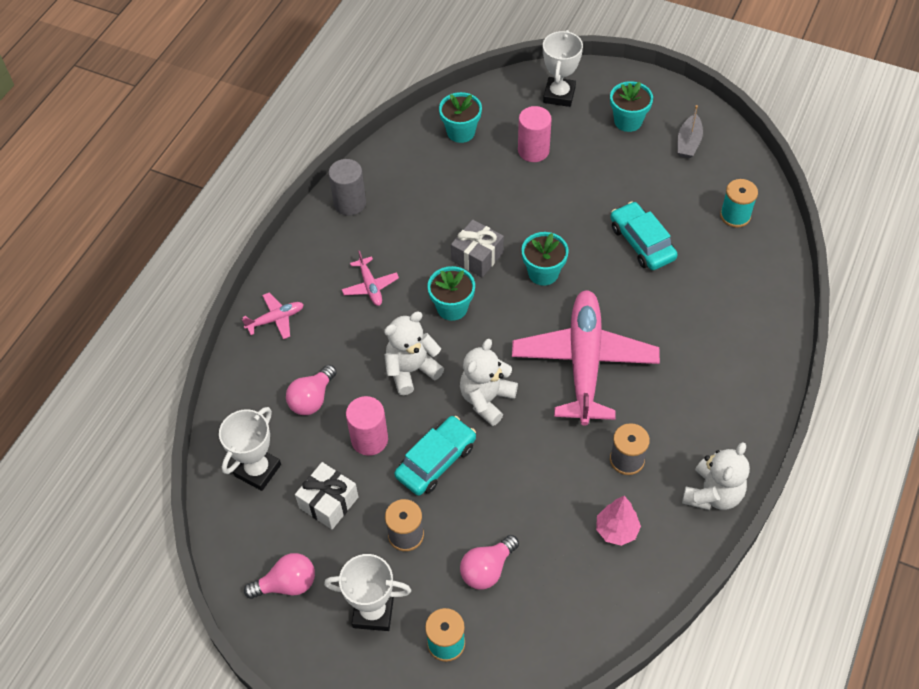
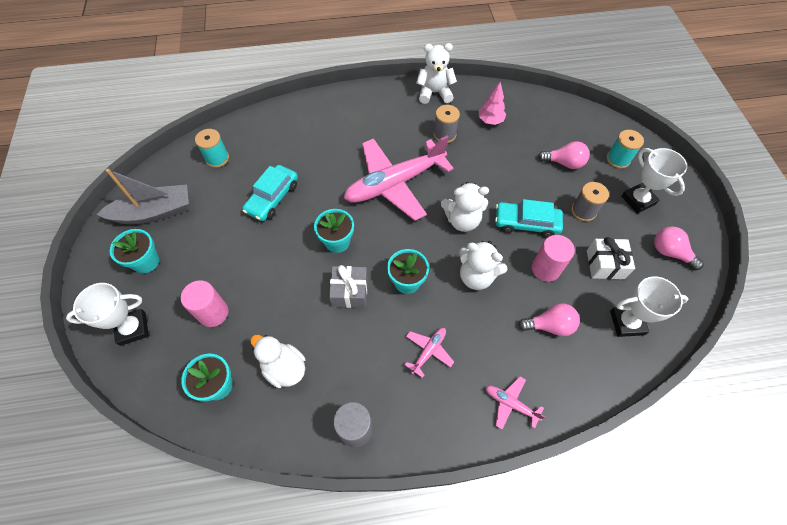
camera: 125 degrees left, 5 degrees up
(440, 179) = (284, 368): none -> white duck
(688, 142) = (154, 212): grey boat -> grey boat, size x1.77

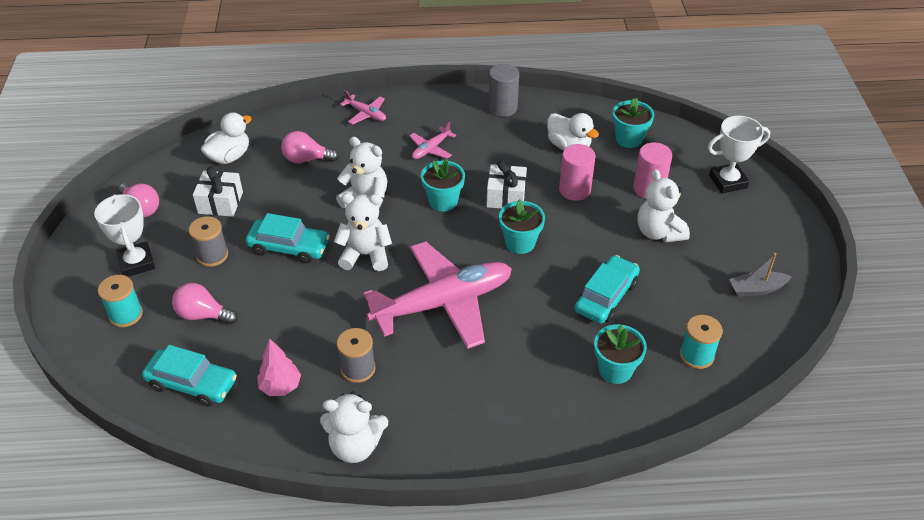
camera: 175 degrees left, 15 degrees down
(146, 262) = (741, 237): turquoise flower pot -> turquoise flower pot (615, 370)
(154, 212) = (756, 289): grey boat -> grey boat, size x0.56
(217, 261) = (658, 232): none -> white teddy bear
(350, 292) = (506, 196): grey gift -> white gift
(545, 269) = (288, 203): pink cylinder -> pink cylinder (574, 190)
(546, 119) = (192, 383): none -> turquoise car
(627, 323) = (229, 157): white trophy -> white duck

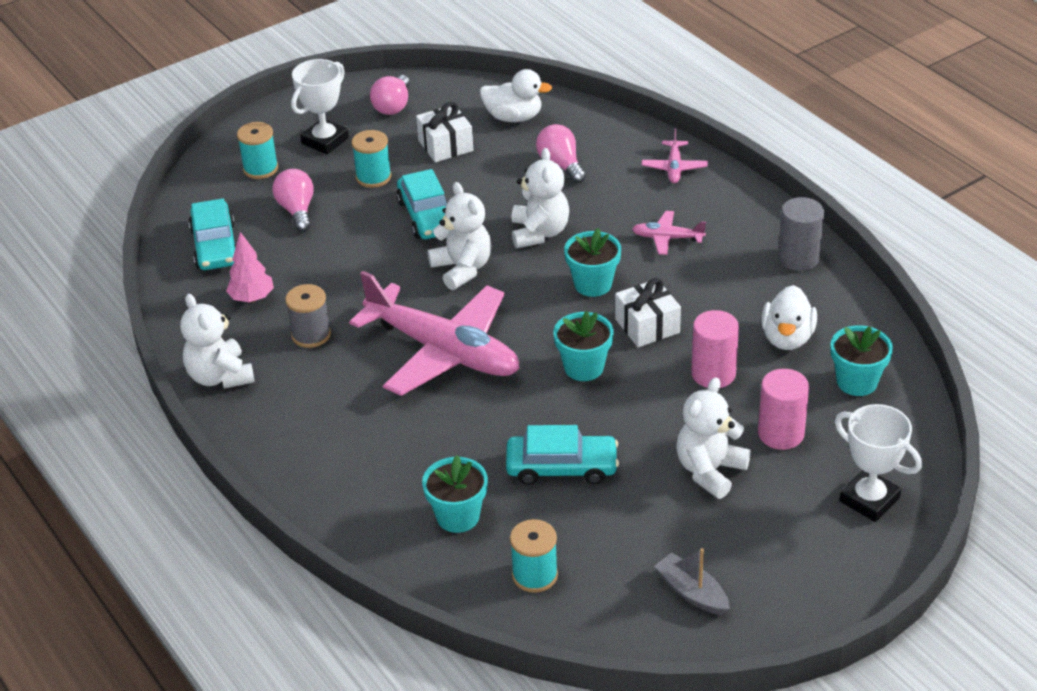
camera: 60 degrees right, 5 degrees down
(212, 255) = (373, 177): grey spool -> turquoise spool

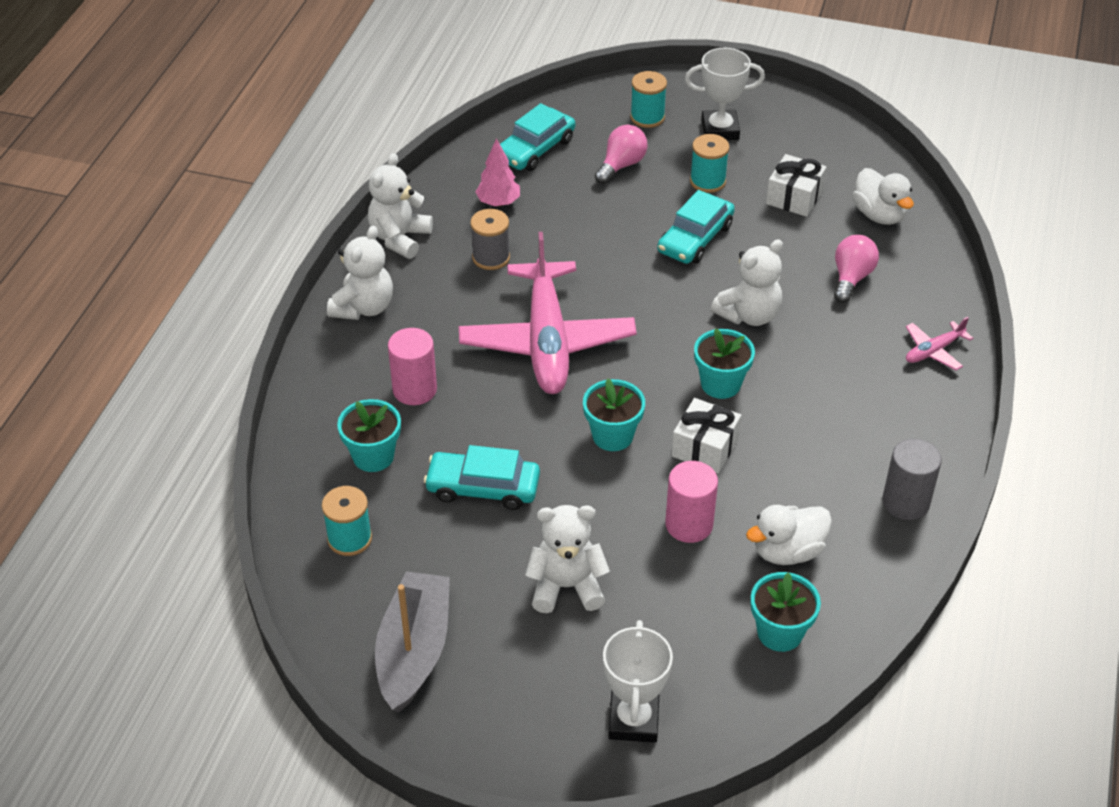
camera: 50 degrees right, 5 degrees up
(393, 106) = (807, 139): pink light bulb -> none
(462, 269) = (654, 295): white teddy bear -> white teddy bear (363, 307)
(561, 467) = (483, 488): turquoise car -> turquoise car turned 135 degrees clockwise
(667, 238) = (832, 398): pink plane -> none
(692, 592) = (414, 651): grey boat -> grey boat, size x1.77
(781, 434) = (658, 612): pink cylinder -> pink cylinder (414, 390)

